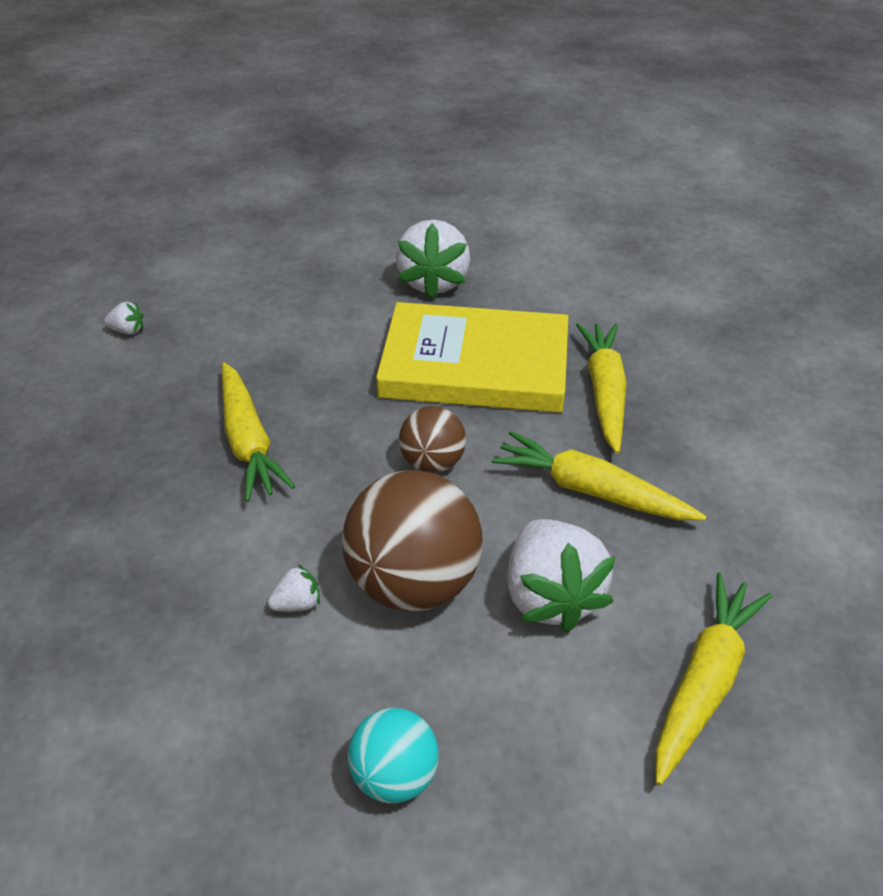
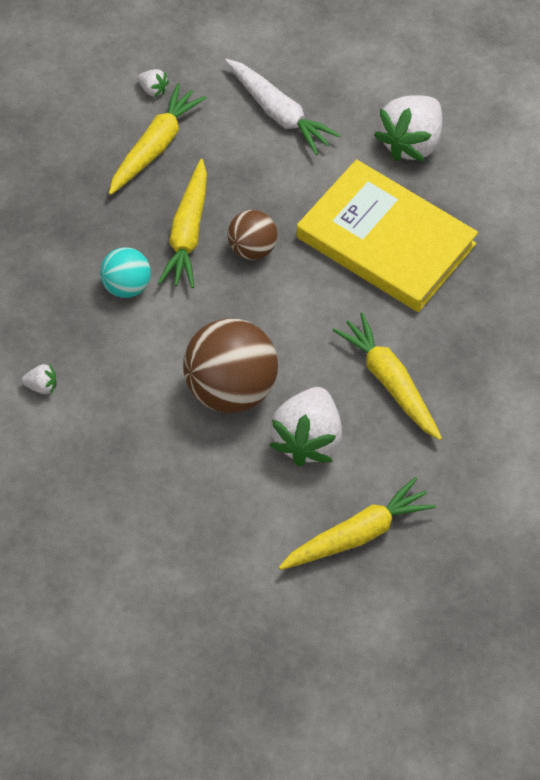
camera: 30 degrees right, 15 degrees up
(282, 304) = (279, 113): none -> white carrot
(297, 603) = (154, 368): white strawberry -> white strawberry (42, 386)
(395, 775) = (150, 494): turquoise ball -> turquoise ball (127, 286)
(432, 462) = (299, 309): brown ball -> brown ball (252, 249)
(604, 392) = (463, 309): yellow carrot -> yellow carrot (155, 146)

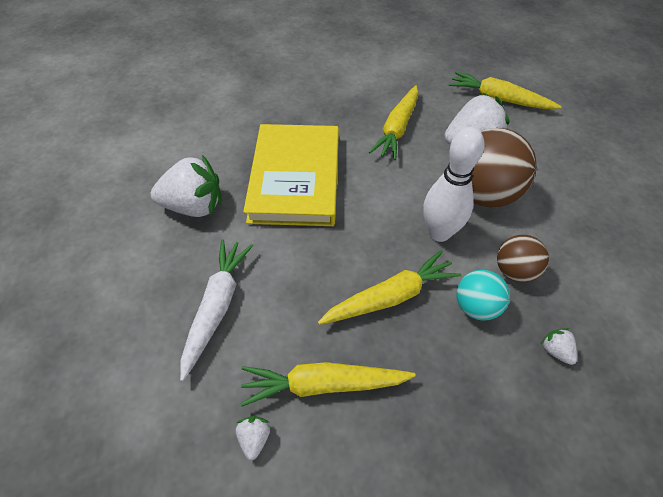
camera: 125 degrees left, 5 degrees down
(42, 386) = (610, 304): white strawberry -> white strawberry (555, 350)
(218, 315) = (439, 233): none -> white bowling pin
(252, 249) = (367, 246): brown ball -> brown ball (514, 271)

